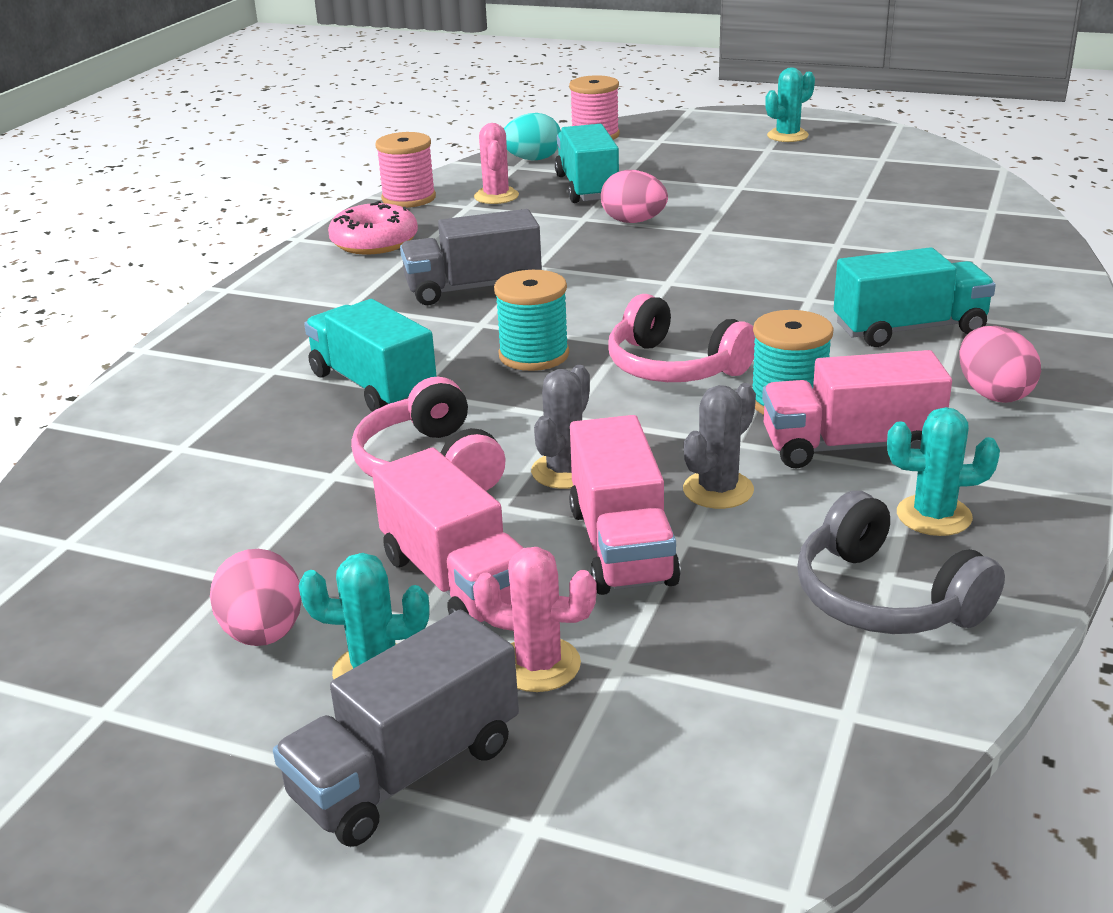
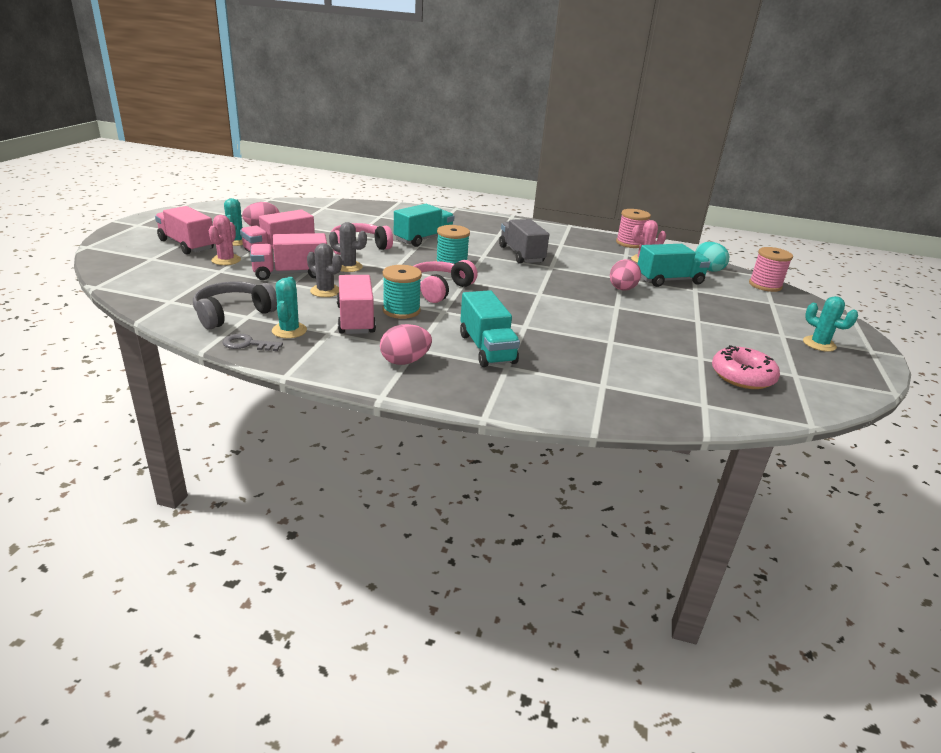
camera: 80 degrees right, 0 degrees up
(374, 242) = (570, 237): pink donut -> pink donut (742, 376)
(406, 771) = (187, 245): grey truck -> pink truck
(1019, 558) = (247, 344): none -> grey key

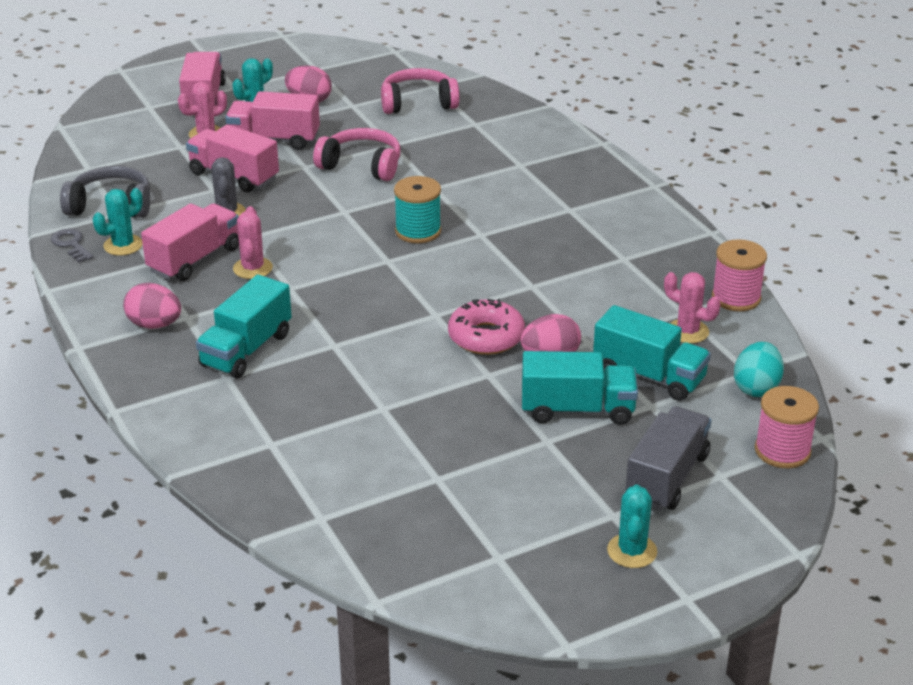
camera: 50 degrees right, 5 degrees up
(348, 267) = (302, 190): grey cactus -> none
(401, 310) = (252, 268): turquoise spool -> pink cactus
(423, 239) = (458, 181): turquoise truck -> turquoise truck (577, 410)
(439, 289) = (337, 260): pink headphones -> pink headphones (418, 103)
(521, 254) = (532, 252): grey truck -> grey truck (667, 477)
(742, 376) = (432, 521): pink donut -> pink donut (486, 337)

